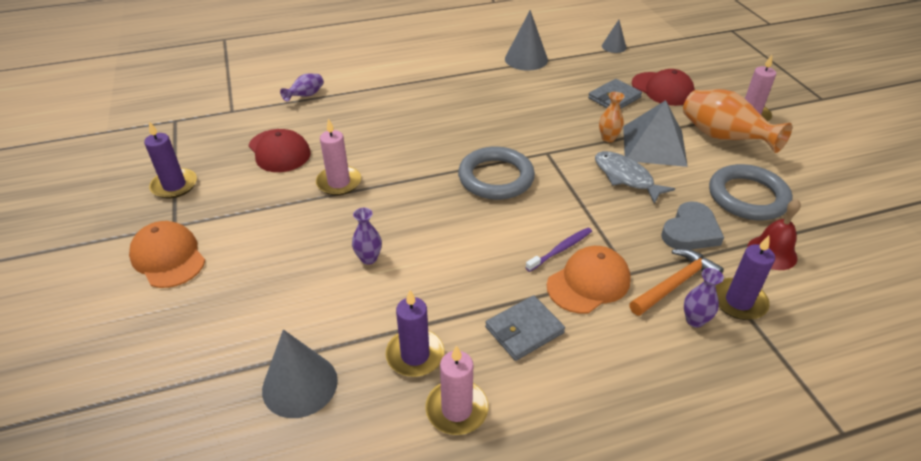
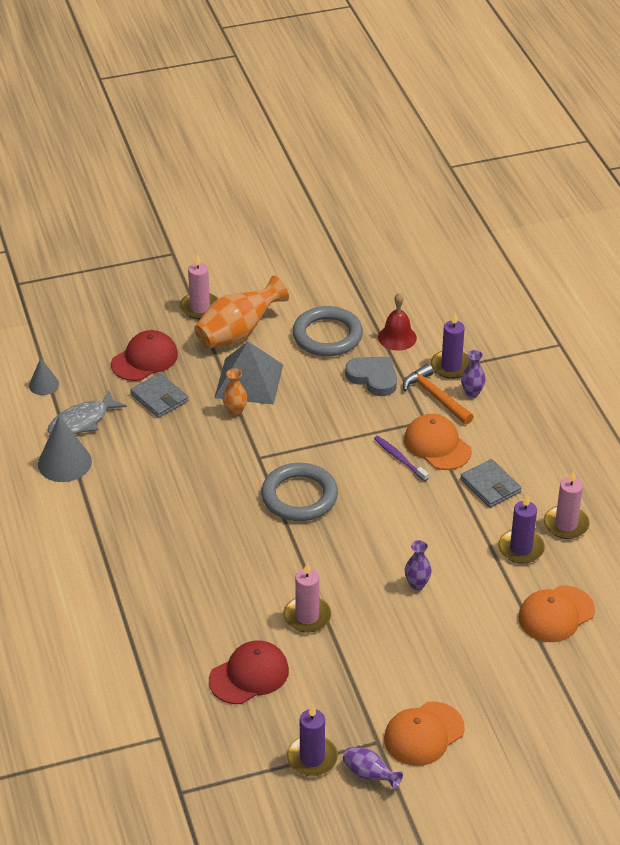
camera: 90 degrees left, 0 degrees up
(300, 384) = (556, 614): grey cone -> orange cap
(306, 96) = (132, 667): purple vase -> purple vase (369, 775)
(626, 177) = (299, 407): grey fish -> grey fish (82, 421)

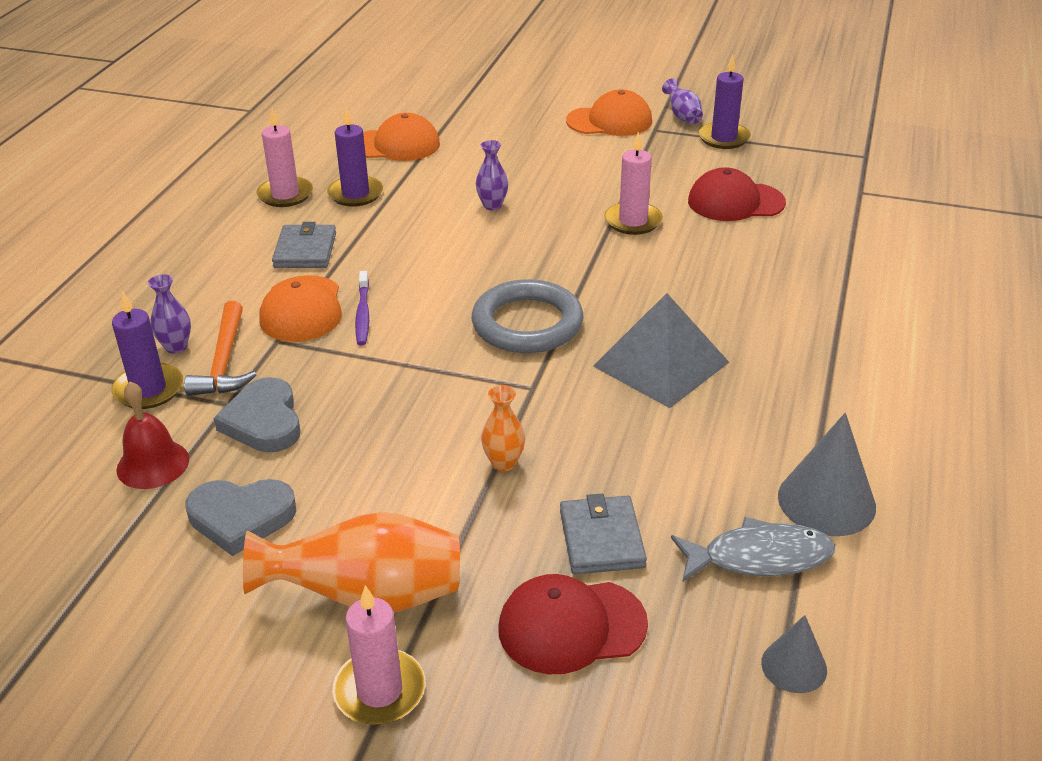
camera: 145 degrees left, 5 degrees down
(249, 381) = (438, 500): grey pyramid -> grey pyramid (661, 364)
(327, 336) = (241, 518): grey ring -> grey heart

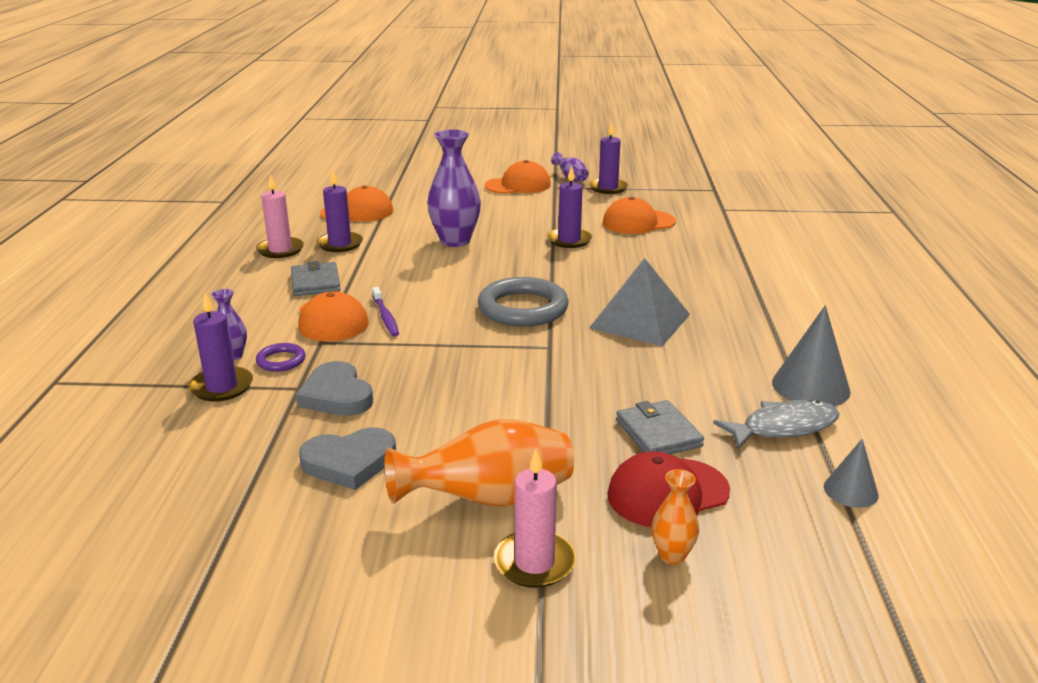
camera: 15 degrees left, 10 degrees down
(153, 464) = (250, 437): red bell -> none
(224, 362) = (281, 361): orange hammer -> purple ring
(492, 205) = (455, 241): purple vase -> purple vase, size x2.01
(503, 463) = (553, 396): orange vase -> orange vase (672, 555)
(633, 221) = (569, 240): pink candle -> purple candle
(735, 202) = (638, 222): red cap -> orange cap

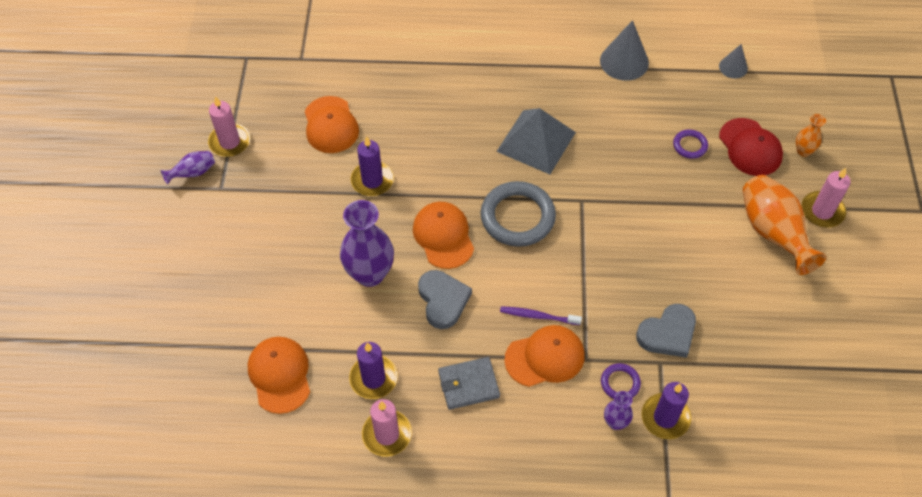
camera: 90 degrees left, 30 degrees up
(349, 462) = (748, 312): grey heart -> grey heart (443, 300)
(385, 317) = (538, 316): purple toothbrush -> purple toothbrush turned 150 degrees counterclockwise
(518, 185) = (209, 222): orange cap -> orange cap (443, 236)
(608, 188) = (230, 142): purple candle -> pink candle
(658, 433) = (690, 145): grey wallet -> purple ring
(784, 427) = (674, 84): grey fish -> none

